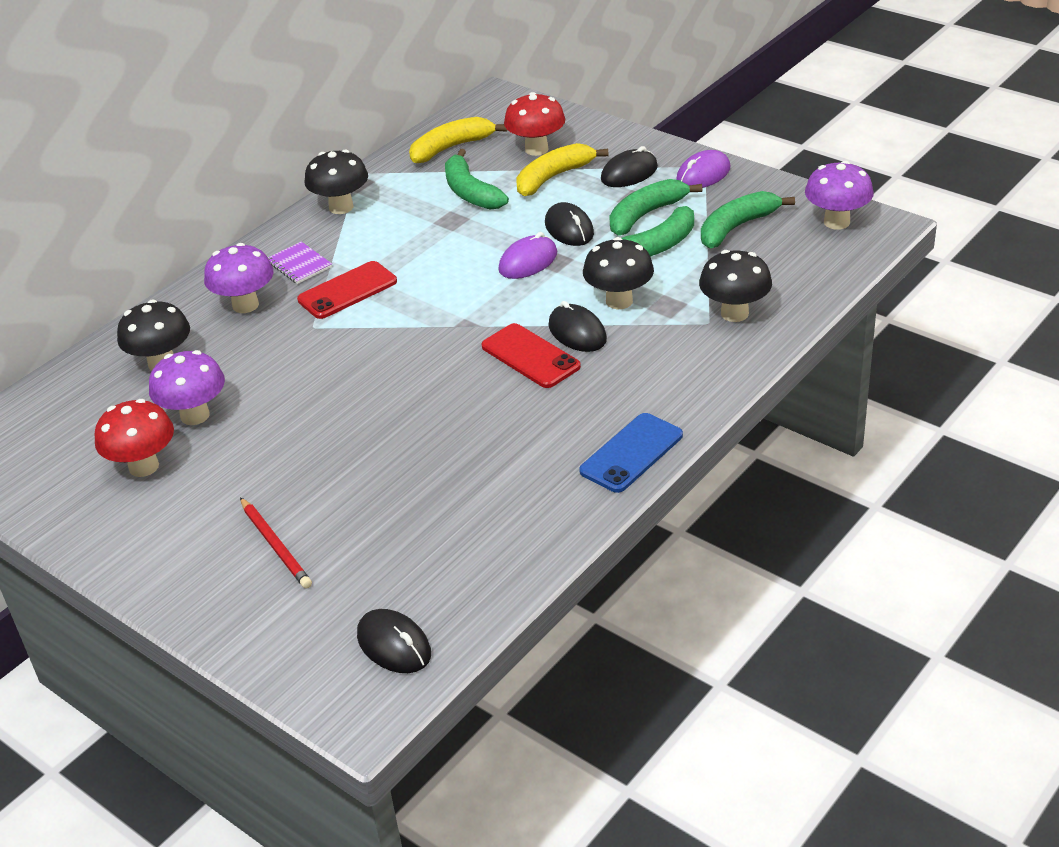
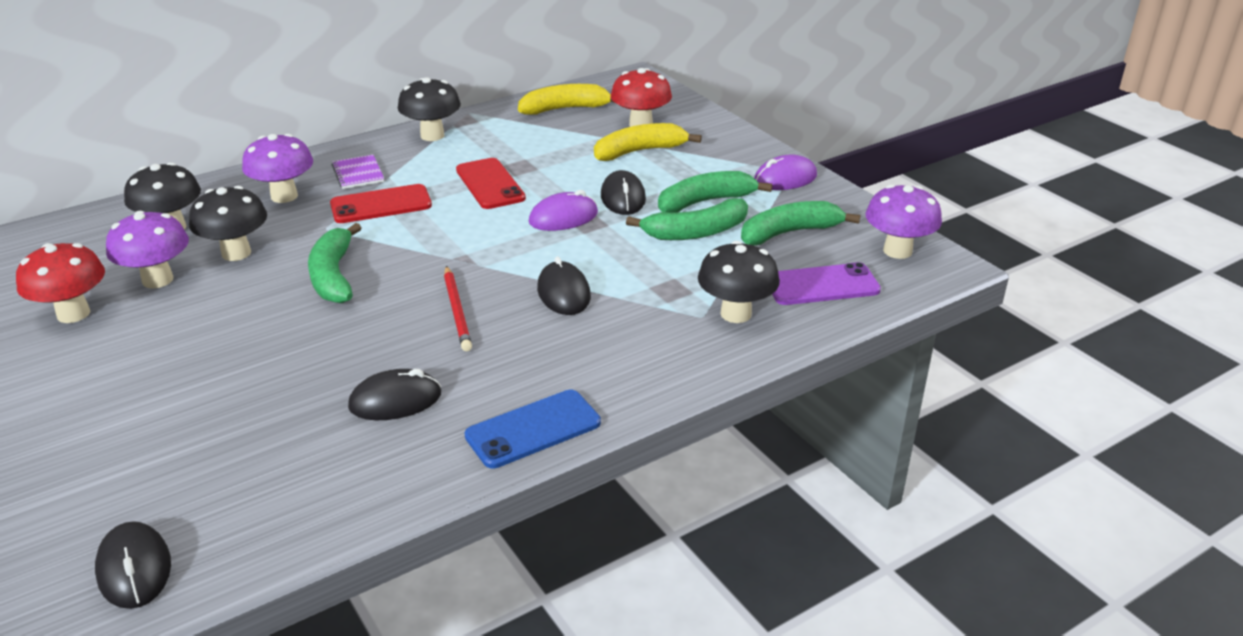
camera: 15 degrees right, 5 degrees down
(276, 545) = (117, 423): red pencil -> red pencil (457, 311)
(470, 192) = (555, 147): green banana -> green banana (333, 276)
(530, 356) = (502, 304): red phone -> red phone (490, 184)
(619, 301) = (625, 273): black mushroom -> black mushroom (236, 253)
(629, 173) = (713, 163): black mouse -> black mouse (395, 400)
(791, 269) = (822, 285): none -> purple phone

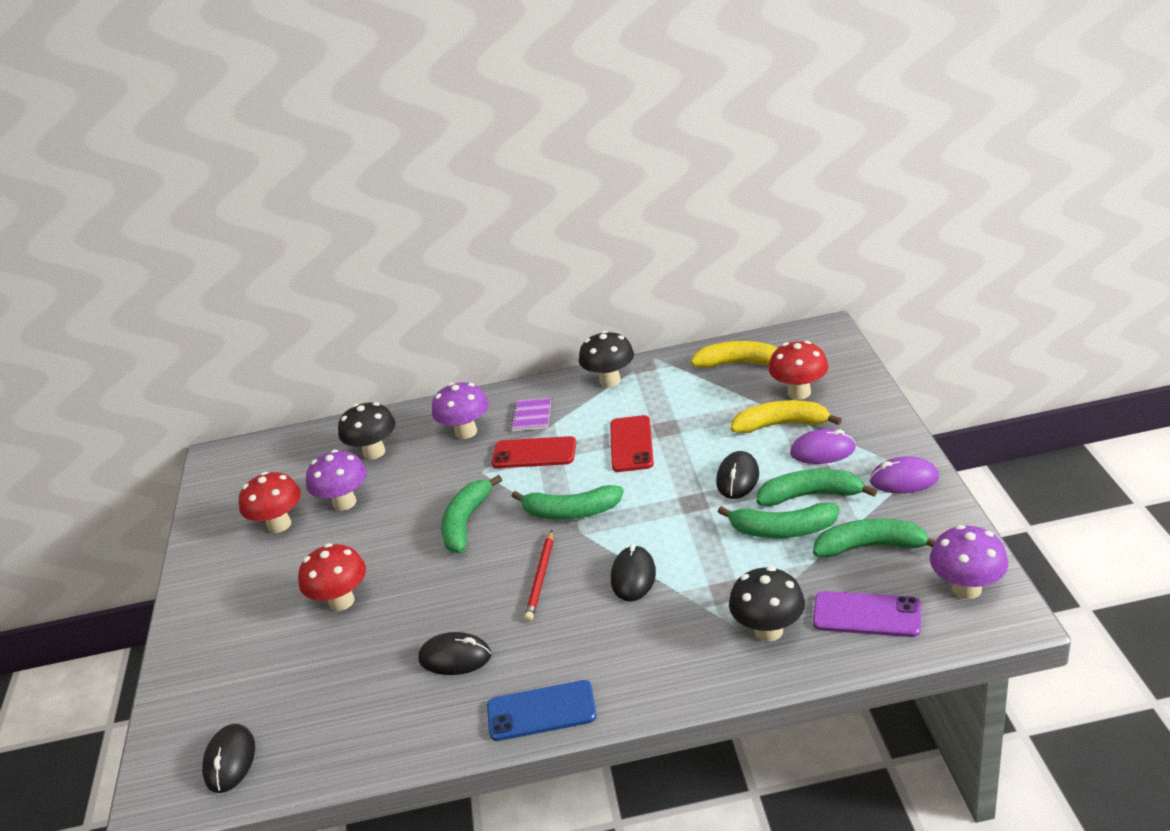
camera: 30 degrees right, 0 degrees up
(208, 374) = (341, 601): none -> red mushroom
(236, 253) = (407, 486): black mushroom -> none
(457, 249) = (571, 512): none -> green banana
(563, 218) = (674, 492): purple mouse -> purple mouse (822, 451)

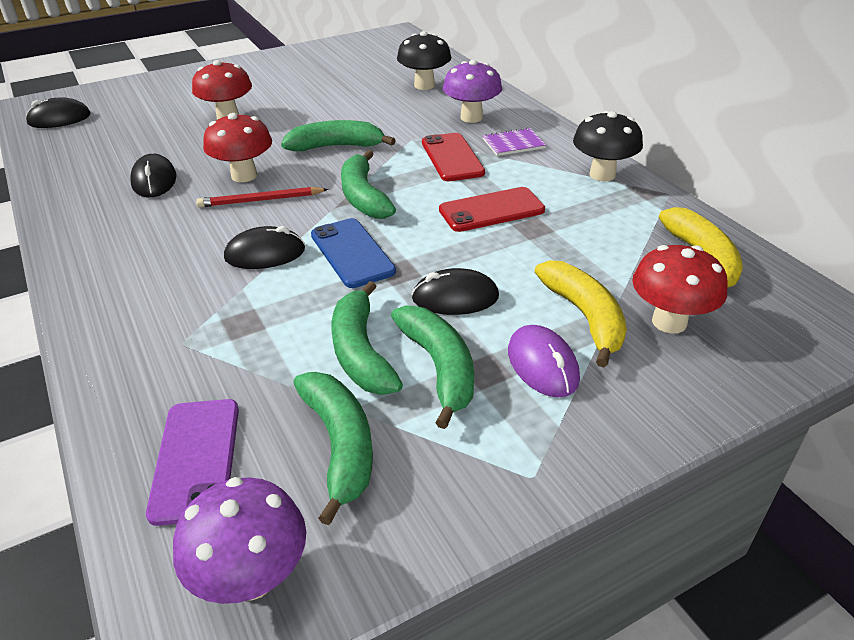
camera: 65 degrees right, 5 degrees up
(279, 525) = (319, 73): red mushroom -> red mushroom (244, 176)
(344, 503) = (352, 90): purple mushroom -> none
(541, 711) = (76, 238): blue phone -> blue phone (352, 253)
(768, 630) = (173, 369): black mushroom -> none
(904, 479) = (506, 465): purple mouse -> none

